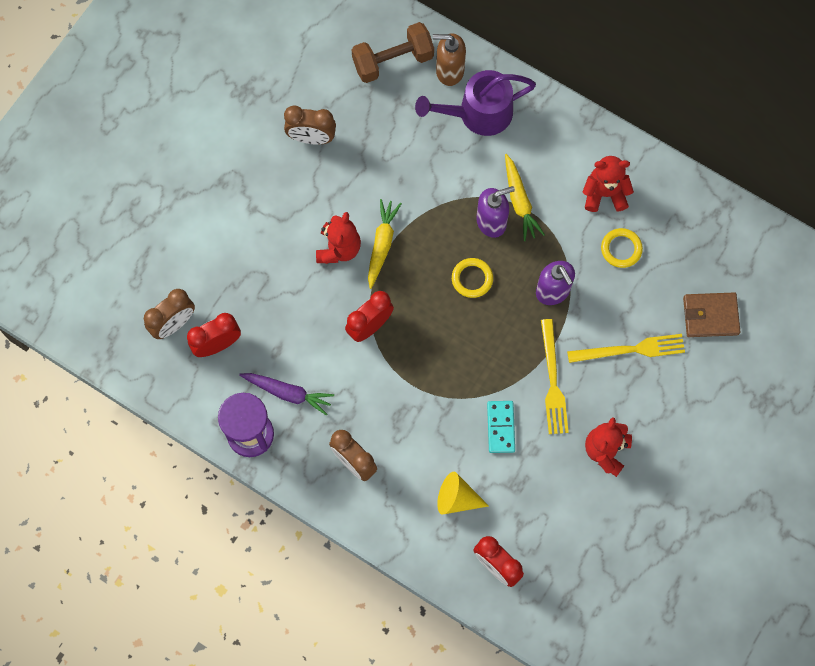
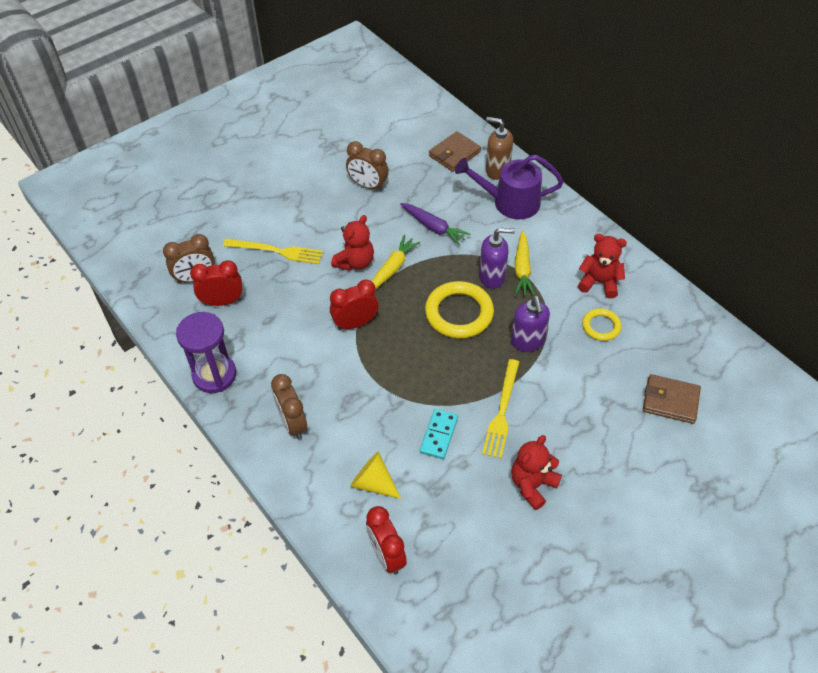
camera: 20 degrees right, 20 degrees down
(288, 393) = (262, 353): purple carrot -> purple carrot (434, 227)
(393, 61) = (454, 154): brown dumbbell -> brown wallet
(472, 279) = (459, 313): yellow ring -> yellow ring, size x1.80
(630, 349) = (584, 407): yellow fork -> yellow fork (277, 251)

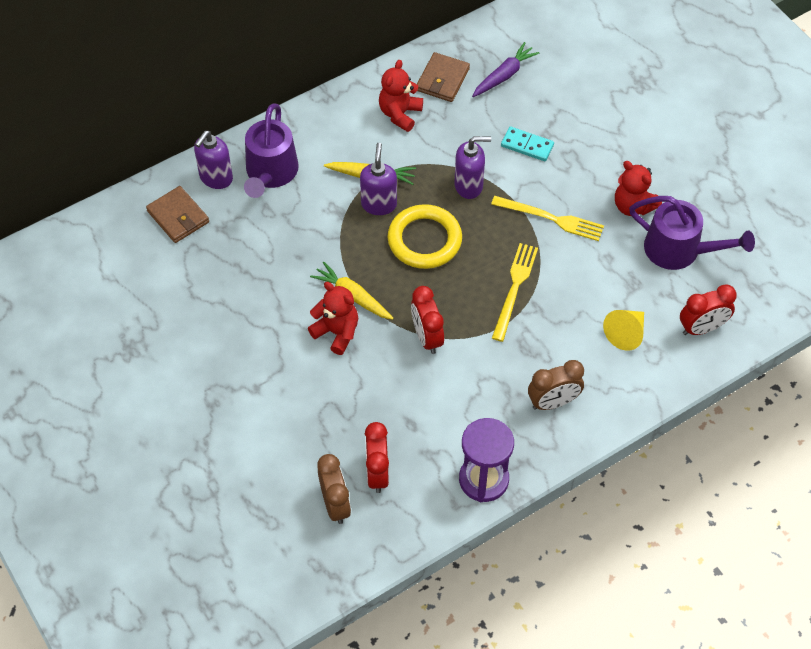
camera: 85 degrees left, 5 degrees up
(277, 251) = (306, 414): yellow fork -> yellow fork (514, 288)
(368, 185) = (213, 311): brown clock -> none
(434, 227) = (296, 250): purple carrot -> purple carrot (504, 75)
(439, 435) = (575, 274): turquoise domino -> turquoise domino (527, 145)
(483, 531) = (679, 250): none -> purple watering can
(497, 170) = (216, 178): brown soap dispenser -> purple soap dispenser
(601, 326) = (456, 123): yellow ring -> none
(670, 401) = (549, 87): brown wallet -> brown wallet (442, 80)

